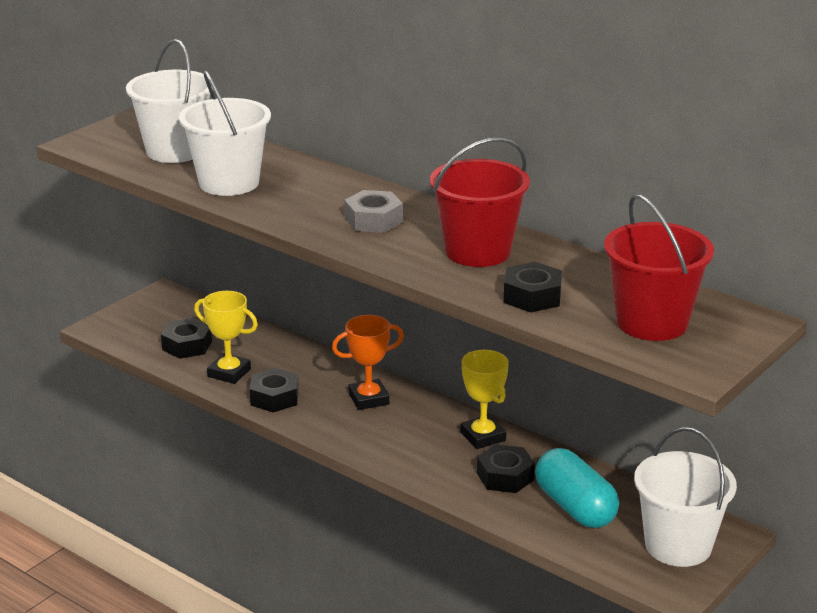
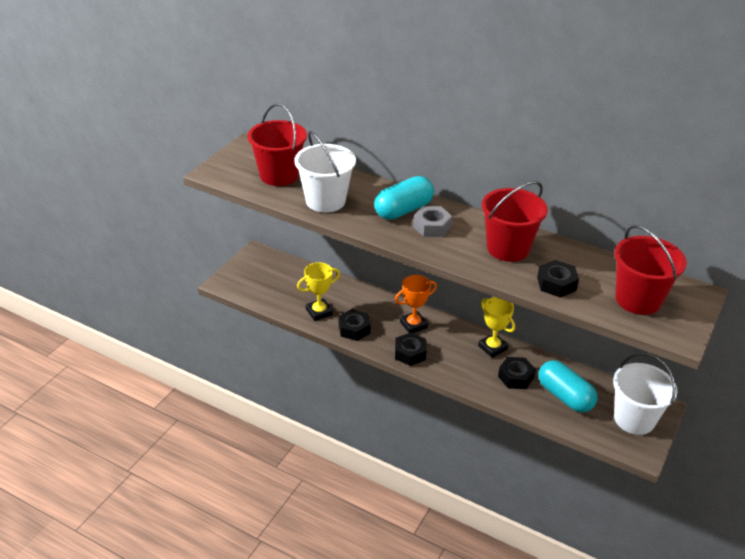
camera: 10 degrees left, 10 degrees up
(175, 151) = (279, 175): white bucket -> red bucket
(187, 345) = (285, 292): black nut -> black nut (410, 353)
(229, 373) = (319, 312): yellow trophy -> yellow trophy turned 45 degrees counterclockwise
(340, 199) = (403, 210): none -> turquoise capsule

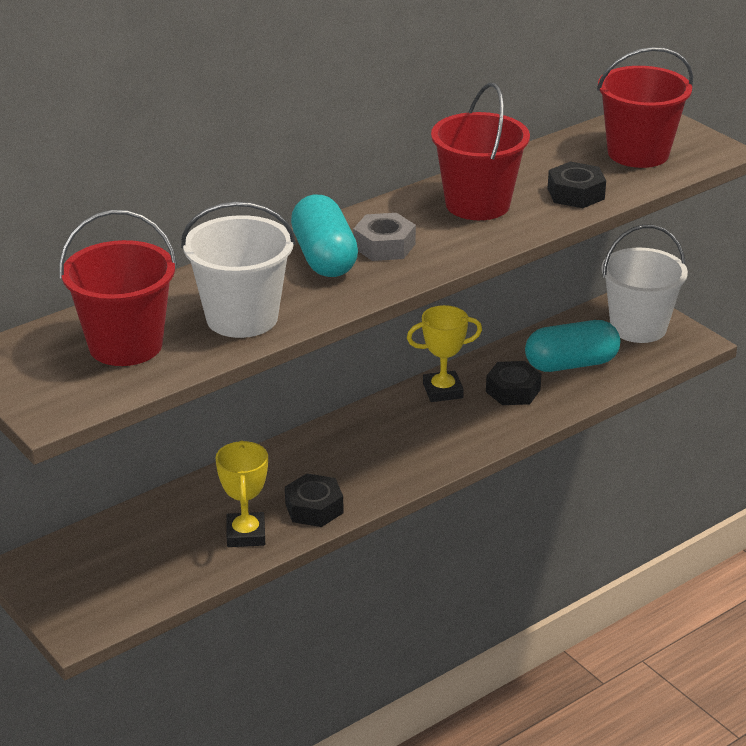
camera: 65 degrees left, 5 degrees down
(410, 353) = (406, 468): black nut -> none
(413, 325) = (345, 446): orange trophy -> none

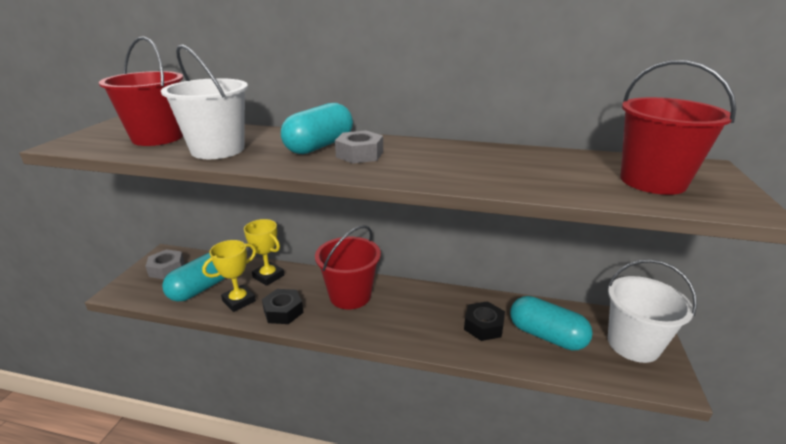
camera: 50 degrees right, 5 degrees down
(74, 574) = (167, 269): none -> grey nut
(172, 556) = (201, 288): none -> turquoise capsule
(442, 391) = (444, 299): yellow trophy -> yellow trophy (268, 276)
(477, 204) = (461, 160): red bucket -> red bucket (350, 295)
(575, 194) = (545, 181): black nut -> none

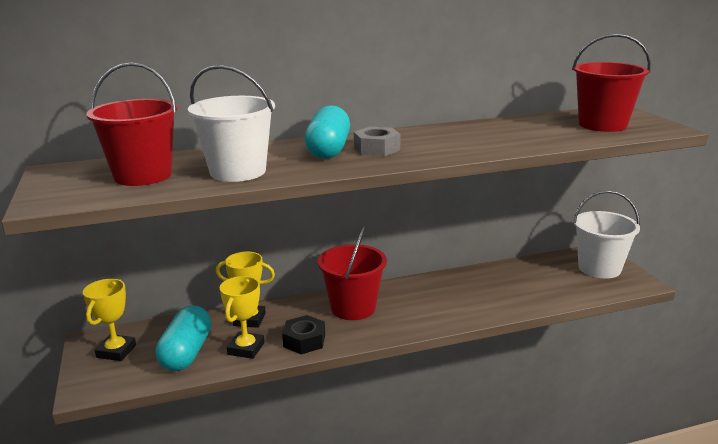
camera: 30 degrees left, 5 degrees down
(167, 269) = (116, 351): grey nut -> yellow trophy
(483, 326) = (489, 292): black nut -> none
(546, 335) = (540, 282): turquoise capsule -> none

